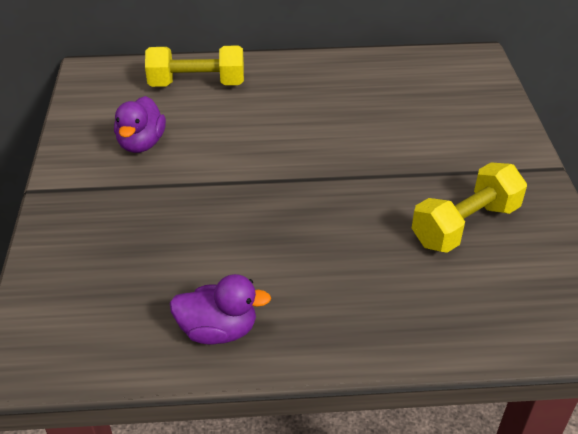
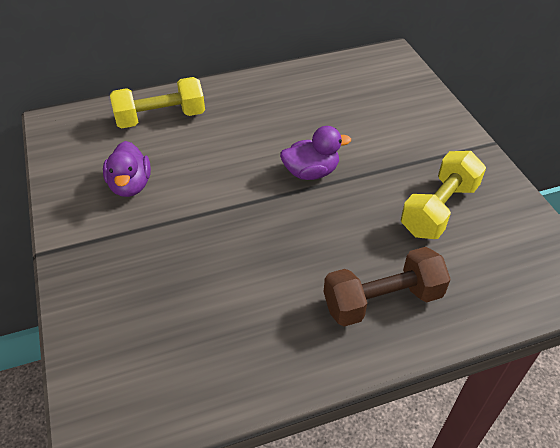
camera: 15 degrees left, 5 degrees up
(218, 330) = (268, 355): purple duck -> purple duck (311, 172)
(362, 304) = (382, 300): none -> brown dumbbell

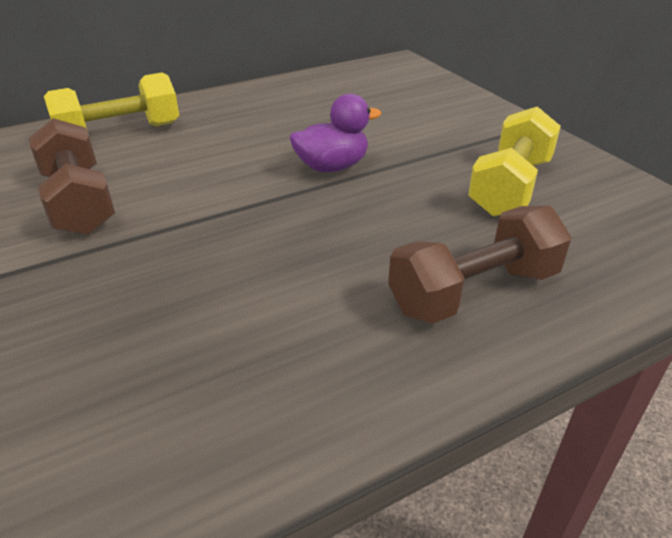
camera: 10 degrees left, 10 degrees down
(130, 185) = (79, 202): purple duck -> brown dumbbell

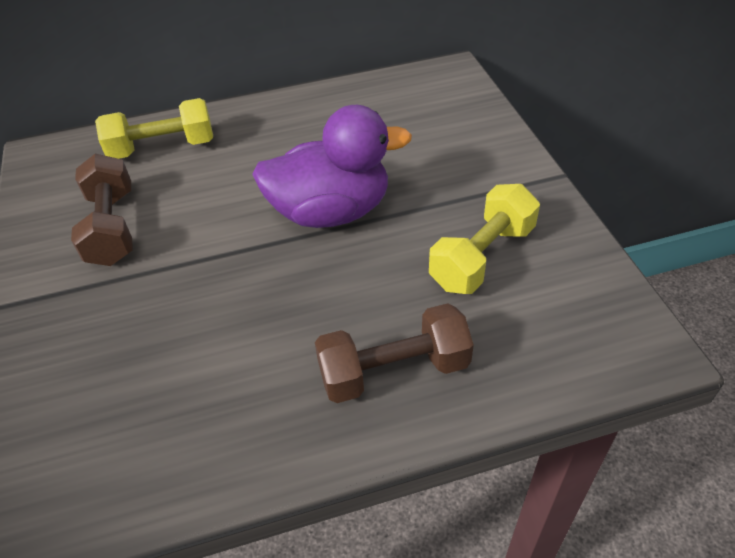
camera: 15 degrees right, 10 degrees up
(332, 167) = (331, 212): purple duck -> purple duck, size x1.75

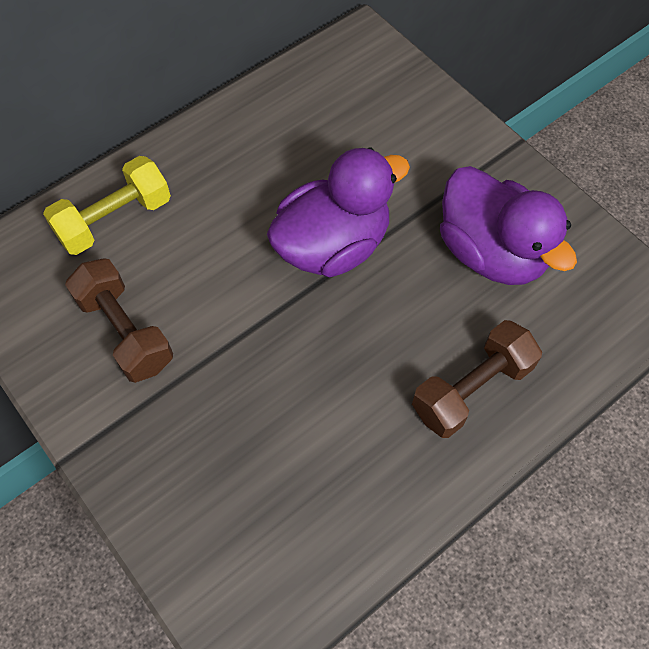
camera: 25 degrees left, 15 degrees up
(482, 257) = (491, 252): yellow dumbbell -> purple duck

